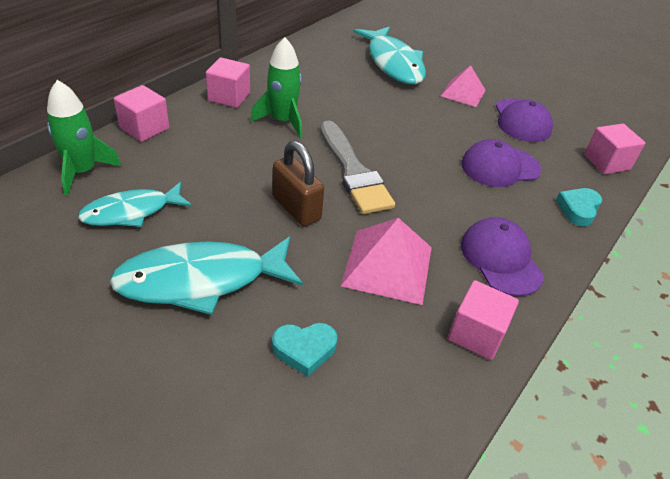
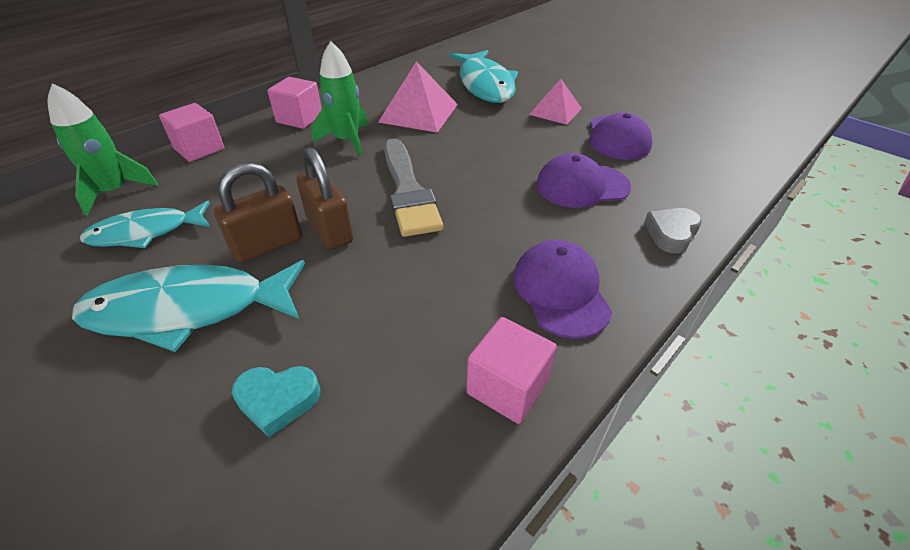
camera: 10 degrees right, 0 degrees up
(247, 222) = (267, 245): none -> brown padlock
(387, 266) = (416, 297): pink pyramid -> pink pyramid (418, 113)
(578, 209) = (671, 233): turquoise heart -> grey heart
(606, 162) = (714, 181): pink cube -> none

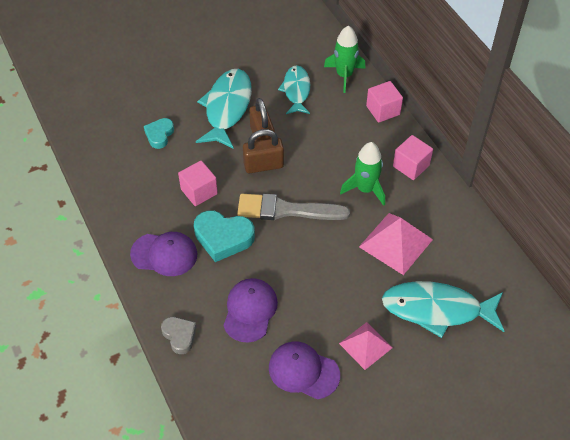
camera: 110 degrees right, 10 degrees up
(488, 236) = (223, 238): none -> turquoise heart
(507, 387) = (123, 210): pink cube -> pink cube (199, 191)

